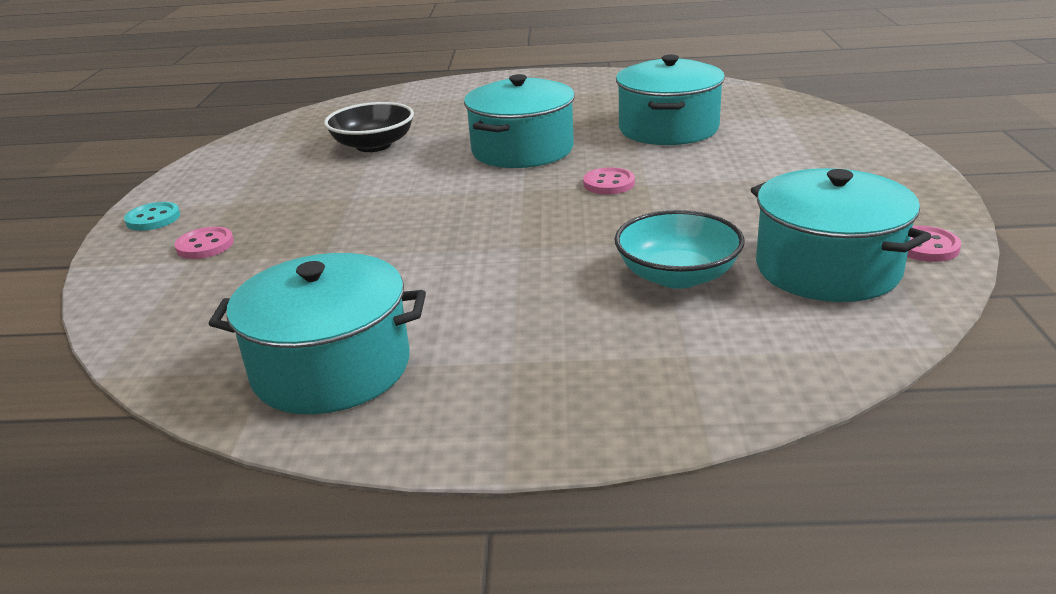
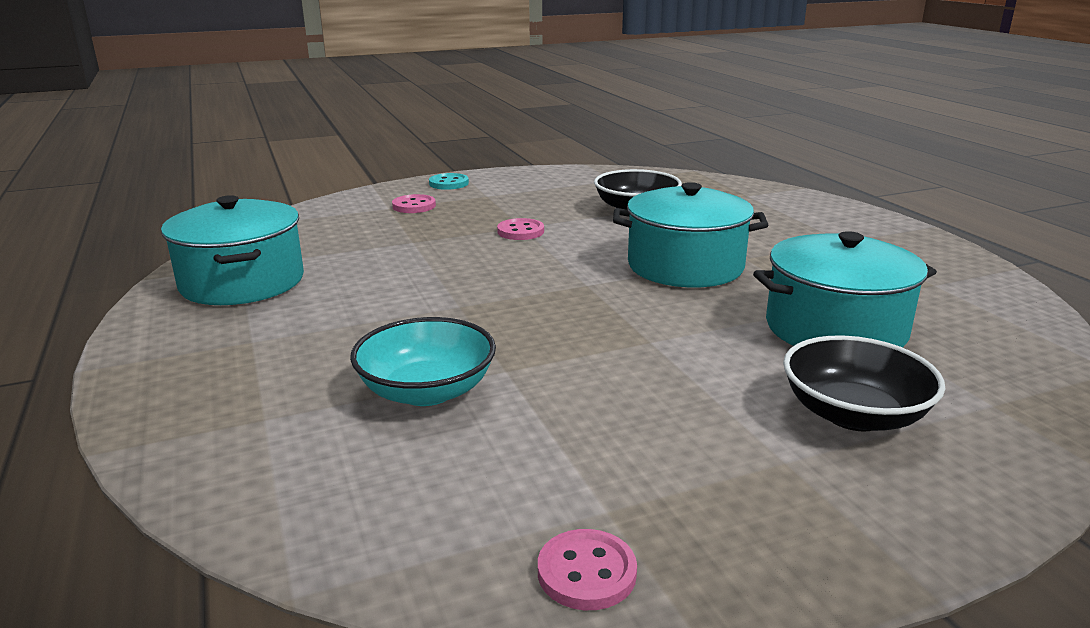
camera: 65 degrees right, 5 degrees down
(609, 183) = (634, 321): pink button -> pink button (520, 231)
(780, 148) = (853, 414): none -> black bowl
(827, 268) = (481, 487): turquoise pot -> none

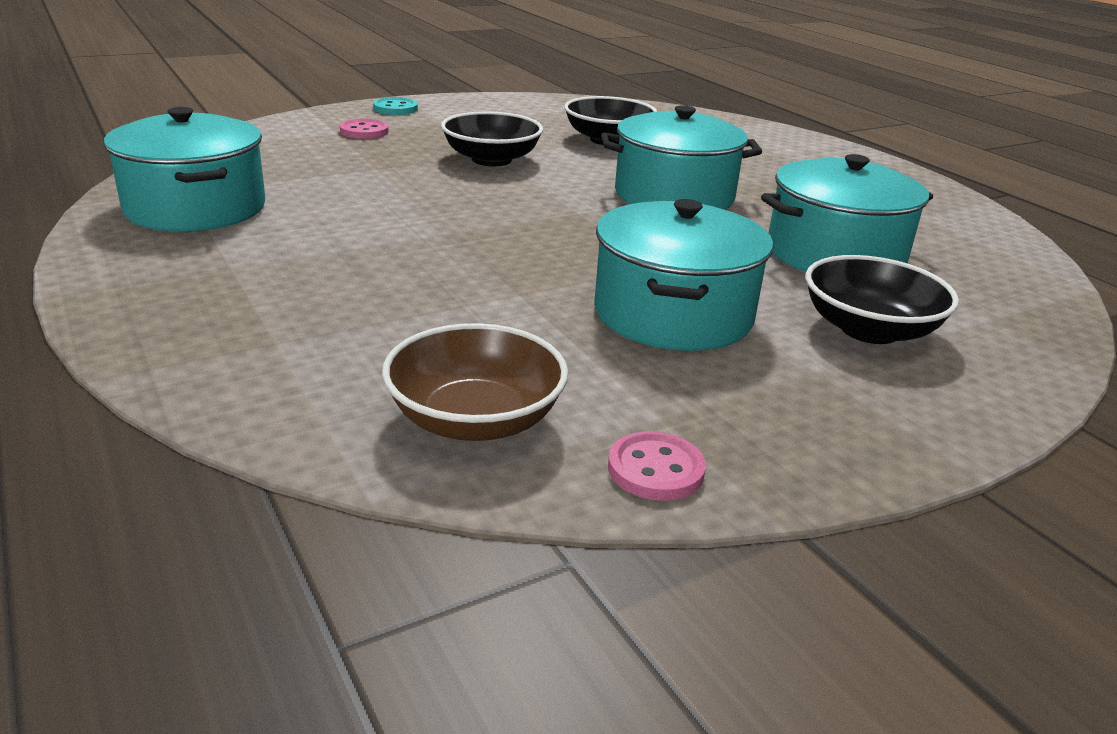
camera: 10 degrees left, 5 degrees up
(422, 507) = (475, 419): none -> brown bowl
(427, 391) = (443, 314): turquoise bowl -> none
(520, 231) = (491, 159): pink button -> black bowl
(651, 393) = (673, 314): none -> turquoise pot

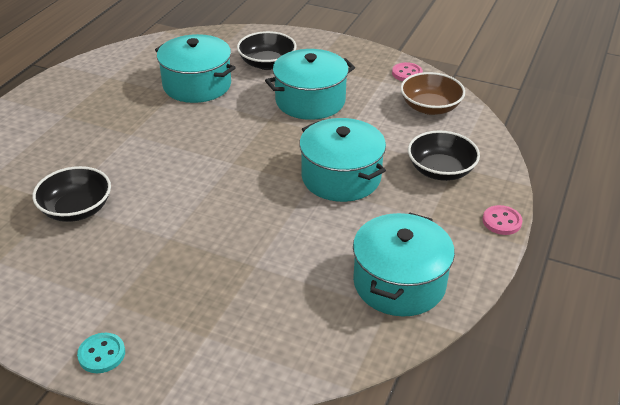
camera: 125 degrees left, 10 degrees up
(364, 131) = (186, 325): pink button -> pink button (501, 221)
(491, 159) = (180, 232): black bowl -> black bowl (440, 170)
(674, 195) = (167, 146): turquoise pot -> turquoise pot (341, 177)

